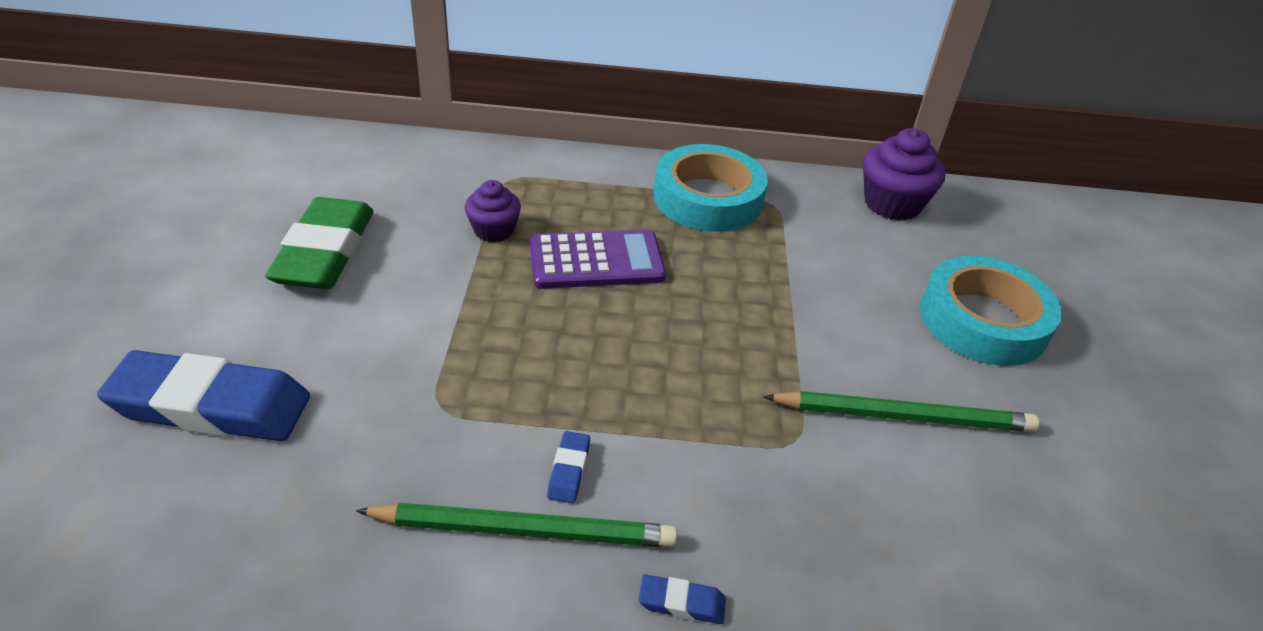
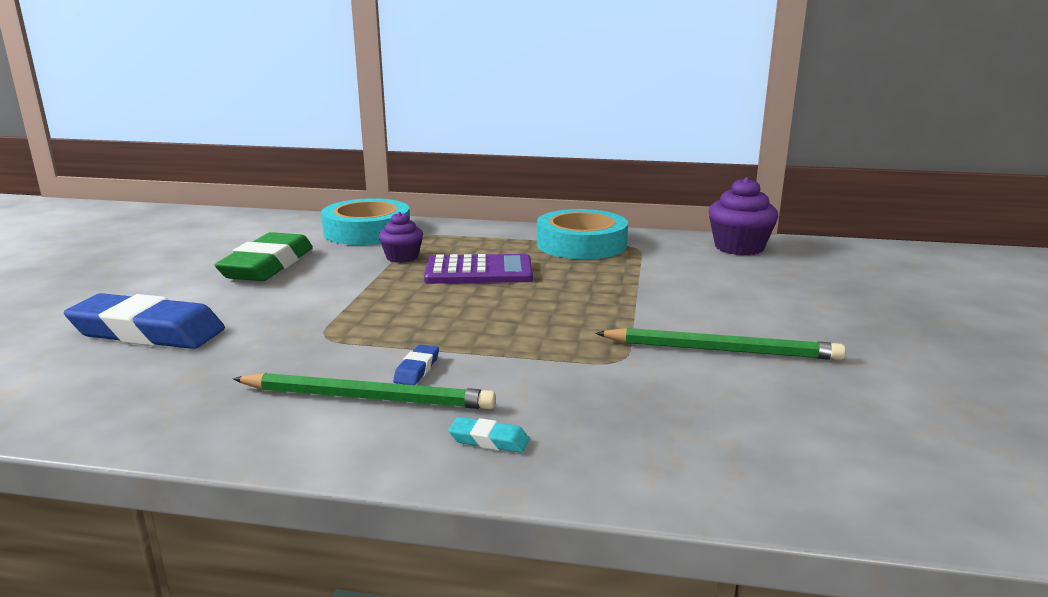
camera: 10 degrees right, 20 degrees down
(681, 603) = (489, 440): blue eraser -> turquoise eraser
(983, 320) = (808, 303): turquoise tape -> turquoise tape (367, 231)

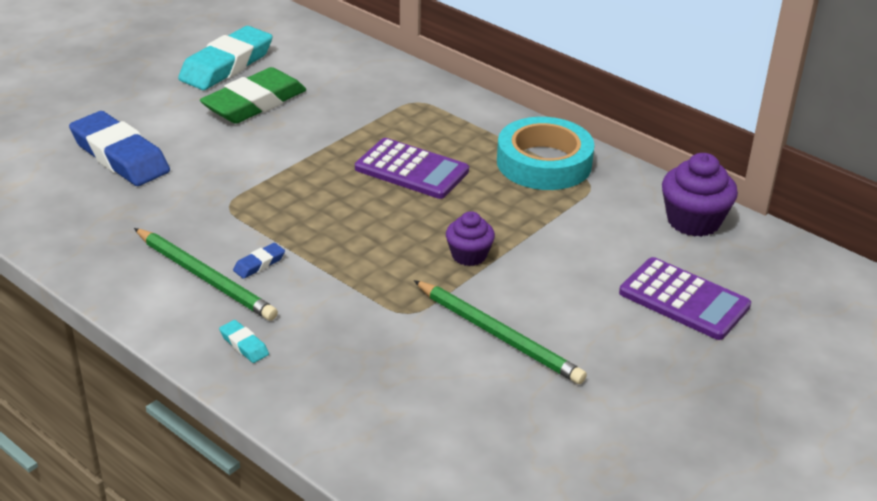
camera: 30 degrees right, 15 degrees up
(208, 250) = (226, 65): none -> turquoise eraser
(367, 231) = (372, 79): turquoise tape -> none
(402, 257) = (367, 128): purple cupcake -> purple cupcake (469, 255)
(812, 287) = (684, 300): none -> purple calculator

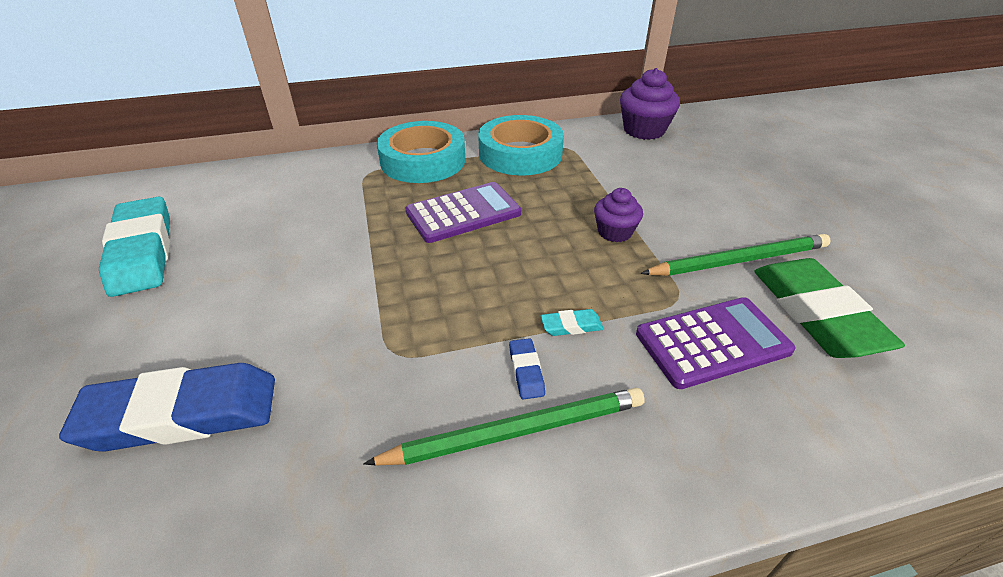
camera: 55 degrees left, 5 degrees up
(244, 345) = (672, 447): turquoise eraser -> turquoise eraser (571, 326)
(254, 103) = (238, 260): green eraser -> green eraser (816, 314)
(468, 118) = (423, 160): none -> turquoise tape
(684, 300) = (734, 166): purple calculator -> purple calculator (712, 342)

